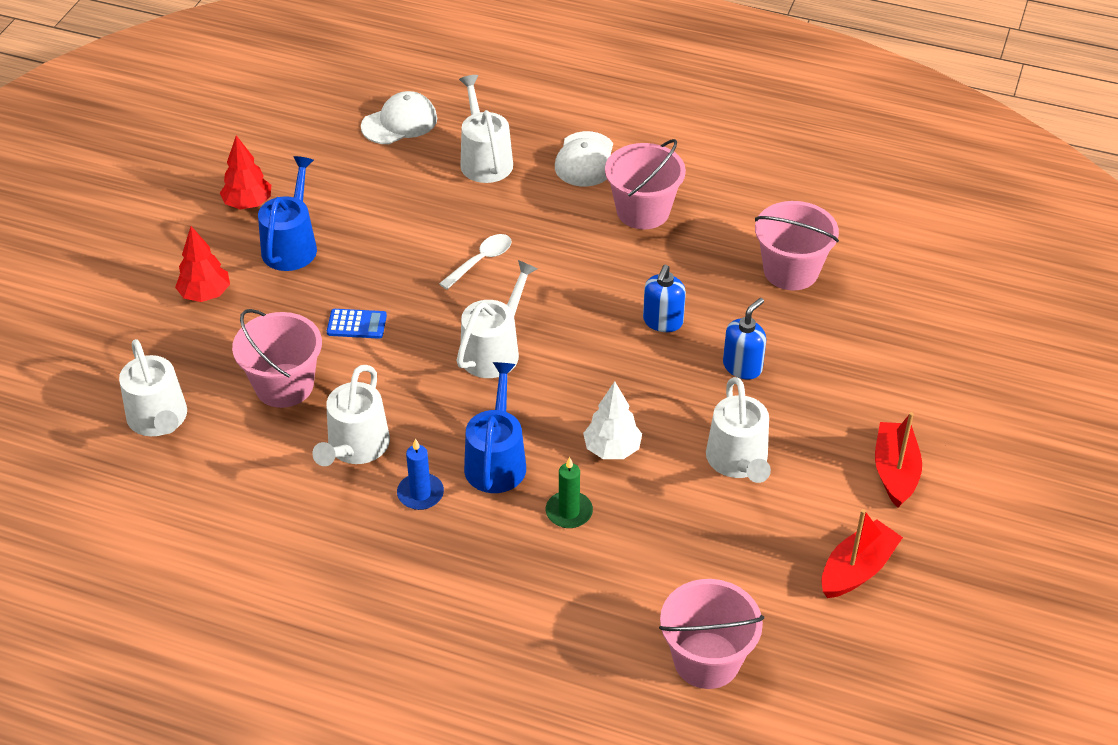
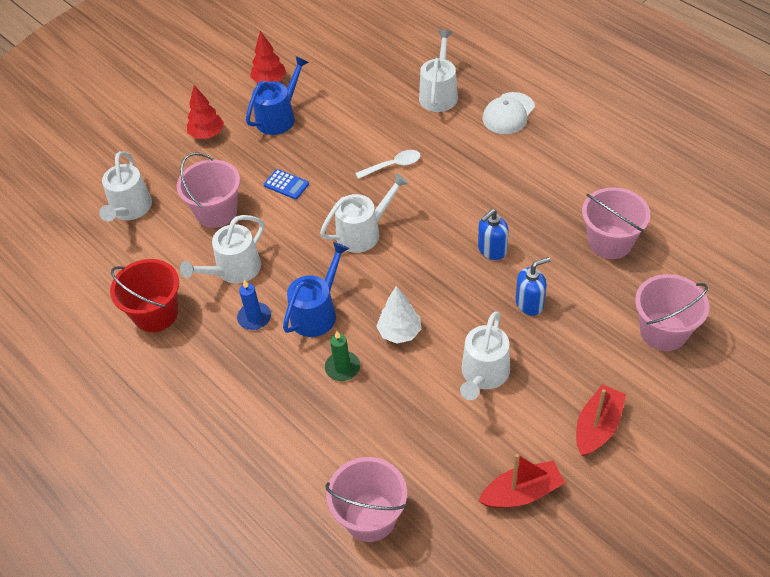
camera: 30 degrees right, 5 degrees up
(285, 533) = (156, 314): none -> red bucket
(399, 122) = (398, 52): white cap -> none
(643, 211) = (527, 163): pink bucket -> pink bucket (663, 331)

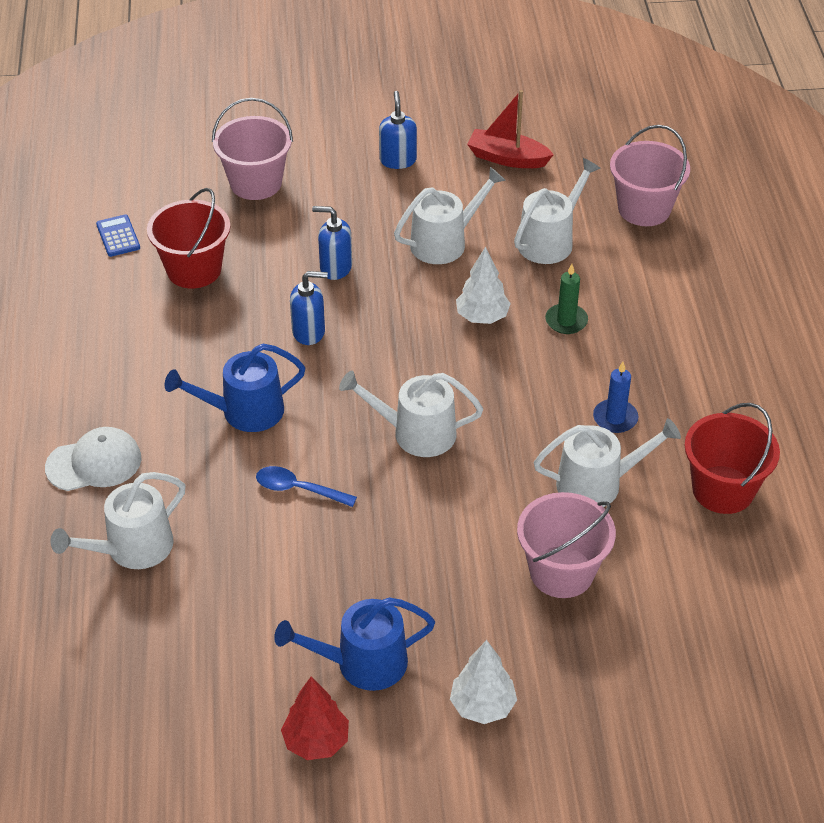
camera: 145 degrees left, 5 degrees down
(130, 209) = (671, 653): white watering can -> white watering can (550, 241)
(207, 134) = (482, 706): red tree -> white tree
(286, 184) = (445, 551): blue calculator -> blue calculator (118, 236)
(317, 313) = (545, 383): blue watering can -> blue watering can (245, 411)
(393, 165) = (298, 489): white spoon -> blue spoon
(597, 427) = (398, 160): red boat -> blue soap dispenser
(610, 242) = (194, 269): pink bucket -> red bucket

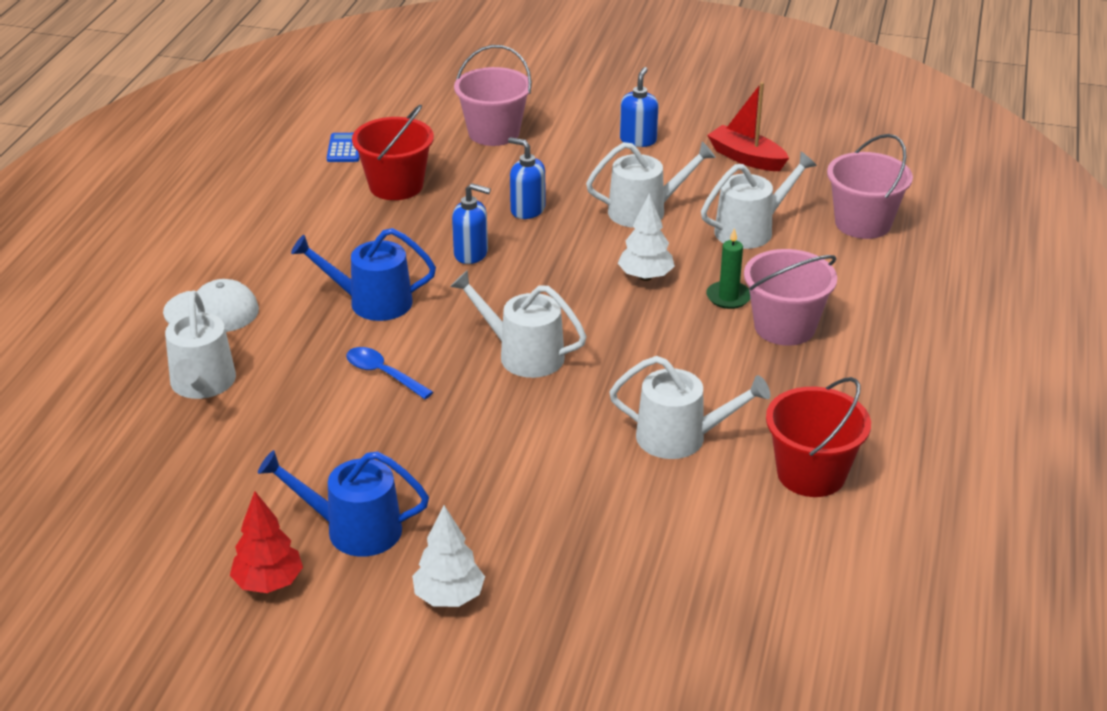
camera: 20 degrees right, 10 degrees down
(132, 548) = (202, 384): white watering can -> white watering can turned 75 degrees counterclockwise
(561, 572) = (599, 503): pink bucket -> pink bucket (784, 327)
(615, 418) = (731, 387): blue candle -> none

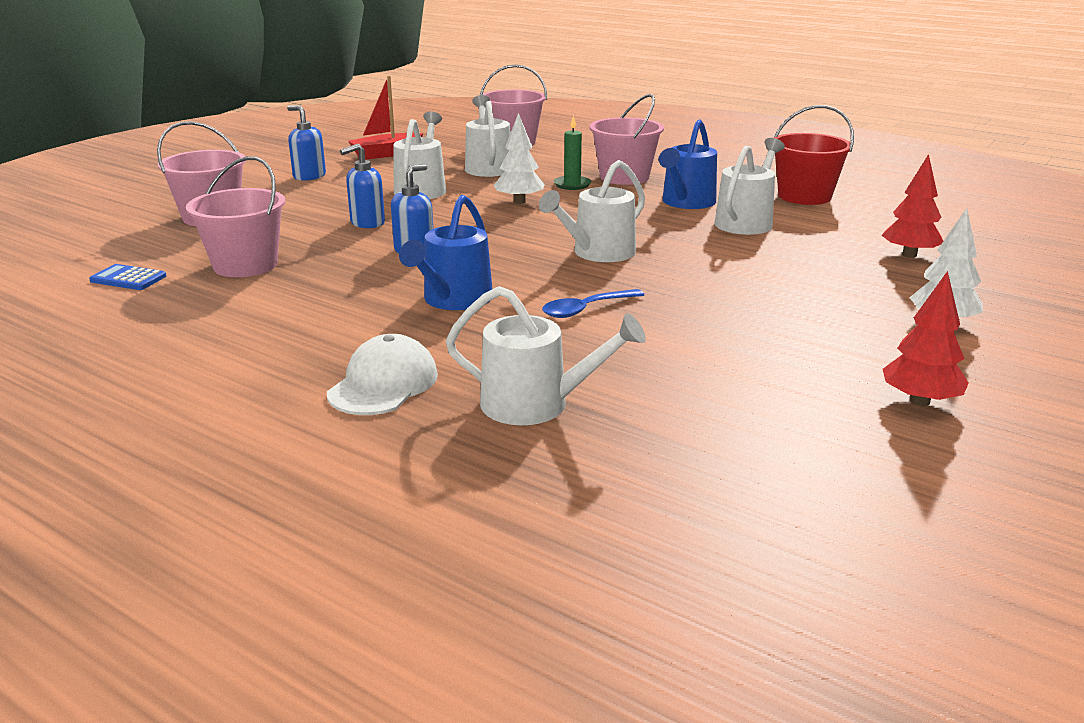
camera: 70 degrees left, 10 degrees down
(354, 529) = (838, 350): blue watering can -> blue watering can (686, 202)
(396, 186) = (245, 265): red bucket -> pink bucket
(640, 570) = (909, 255): none -> red tree

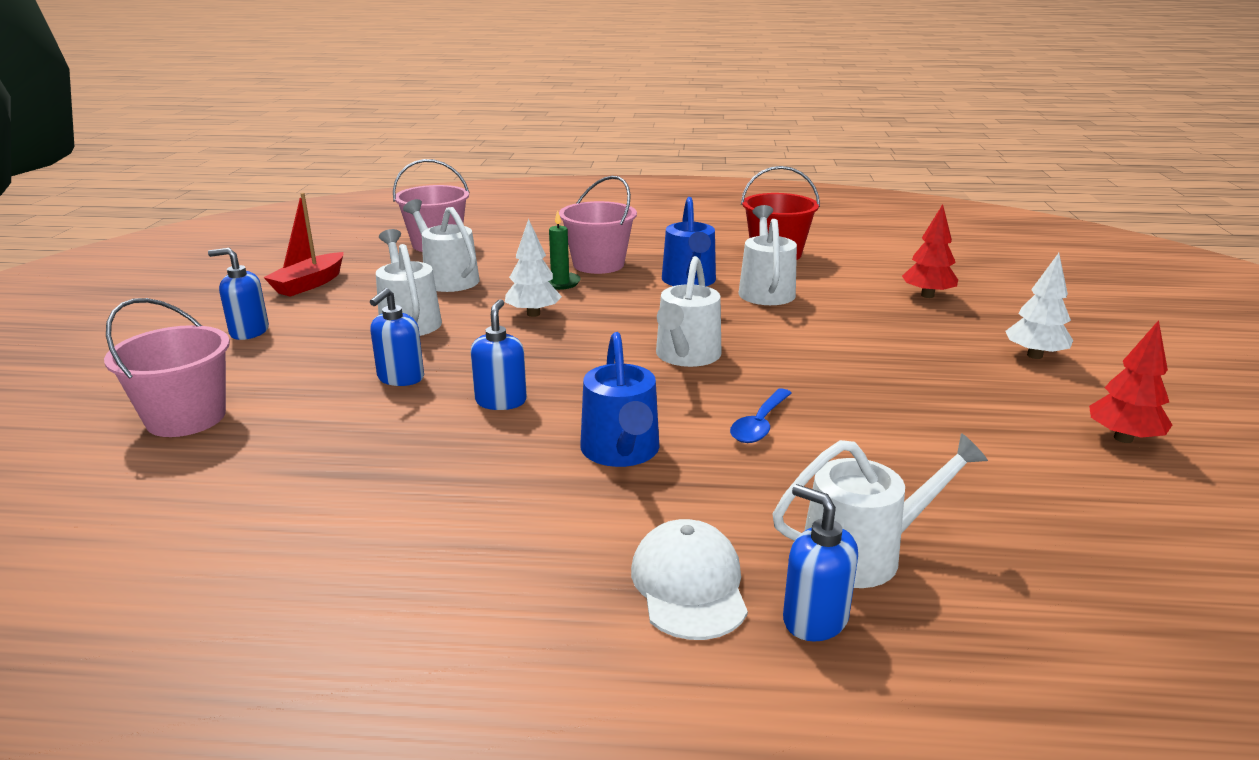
camera: 30 degrees left, 0 degrees up
(128, 278) = (177, 542): blue calculator -> none
(245, 265) = (320, 475): pink bucket -> none
(438, 427) = (814, 619): none -> blue soap dispenser

